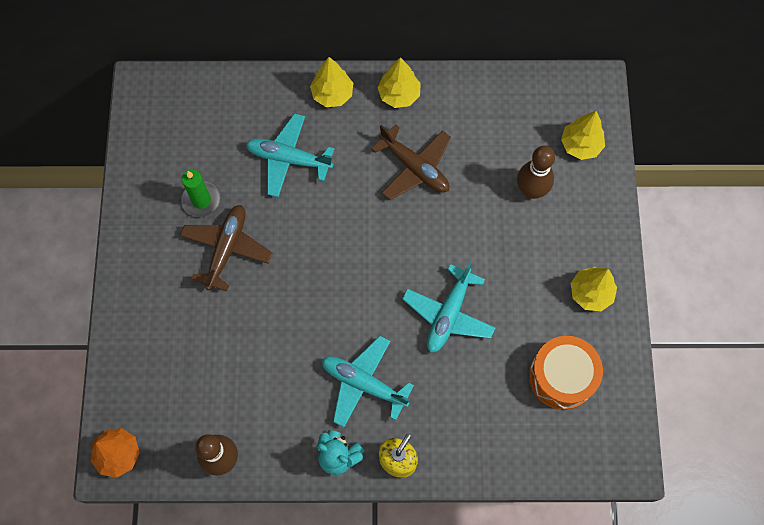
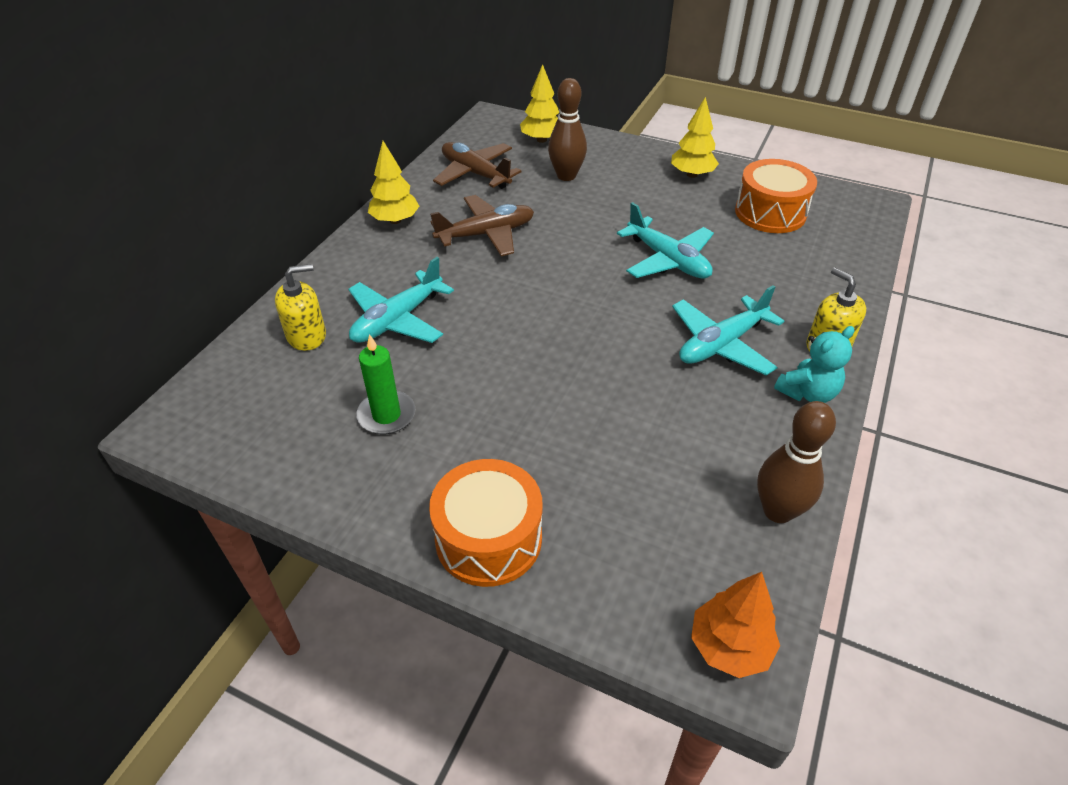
camera: 65 degrees left, 25 degrees down
(136, 303) = (488, 538): none -> orange drum
(226, 249) = (473, 411): brown plane -> brown plane (475, 174)
(247, 113) = (307, 336): none -> yellow soap dispenser
(332, 94) = (349, 263): yellow tree -> none

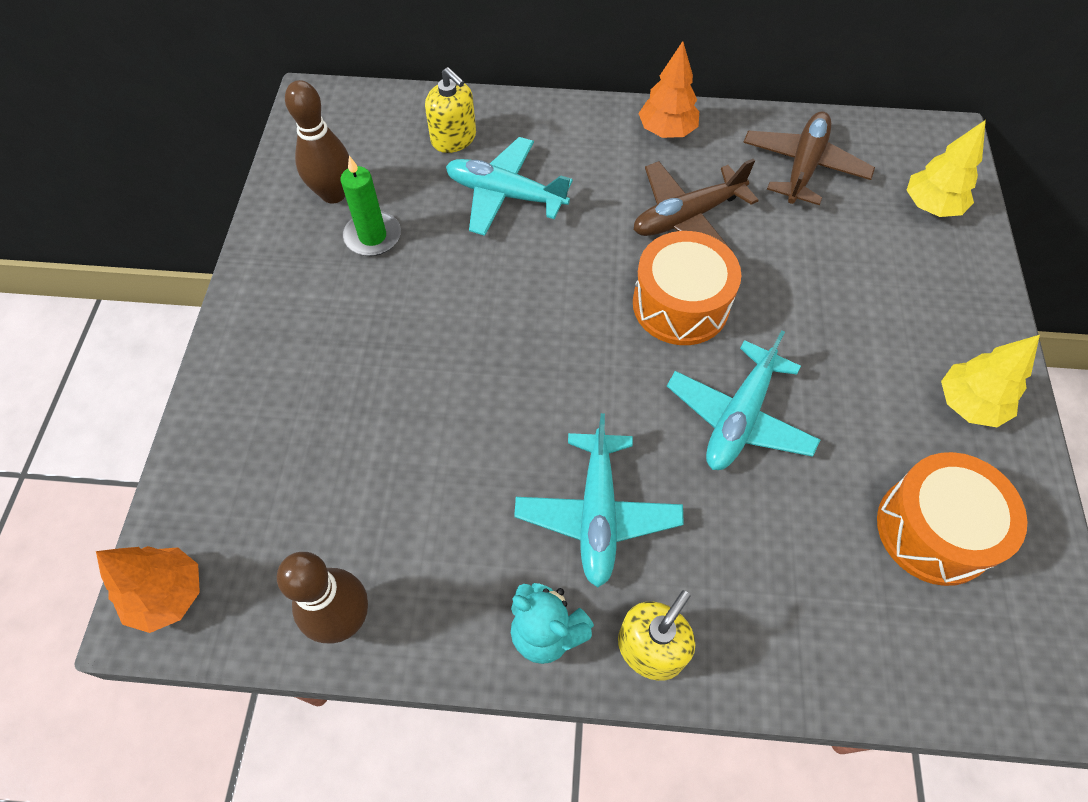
camera: 70 degrees right, 15 degrees up
(395, 220) = (666, 131): yellow tree -> orange tree
(486, 234) = (687, 217): brown plane -> brown plane turned 105 degrees clockwise
(488, 538) = (249, 363): orange drum -> orange drum (680, 304)
(566, 176) = (862, 257): brown bowling pin -> brown bowling pin (333, 194)
(722, 344) = (597, 513): turquoise plane -> turquoise plane turned 120 degrees counterclockwise

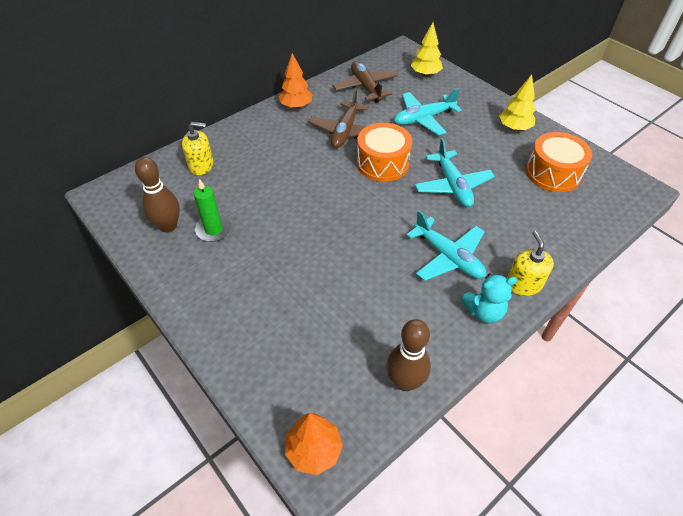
camera: 45 degrees left, 10 degrees down
(505, 195) = (257, 172): turquoise plane -> turquoise plane (423, 119)

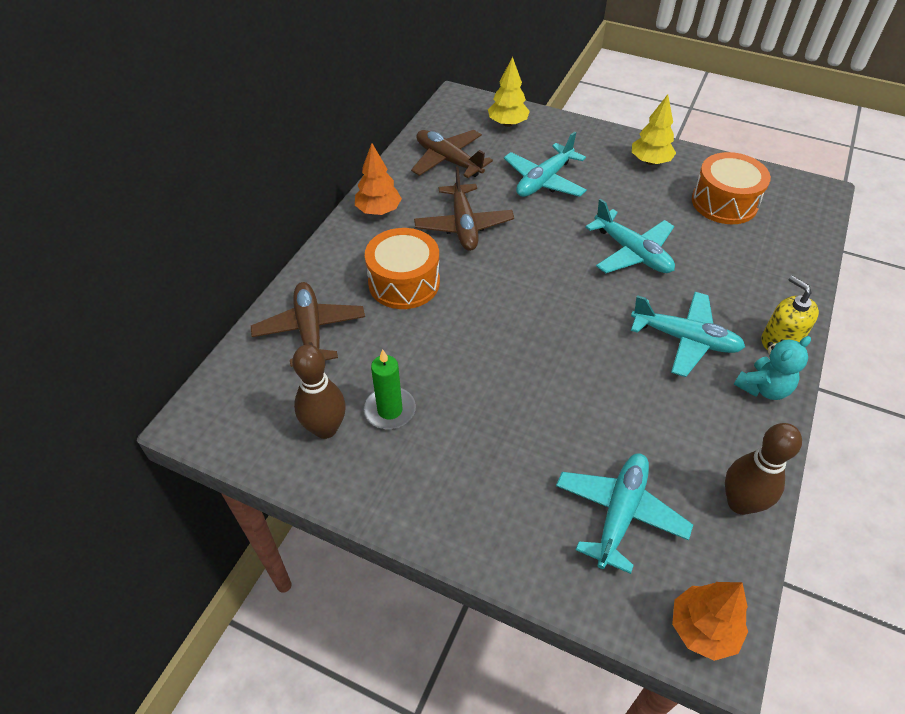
camera: 25 degrees left, 0 degrees up
(201, 165) = (310, 331): yellow soap dispenser -> brown plane
(313, 352) = (619, 513): none -> turquoise plane
(382, 163) = (536, 251): orange drum -> orange drum (404, 282)

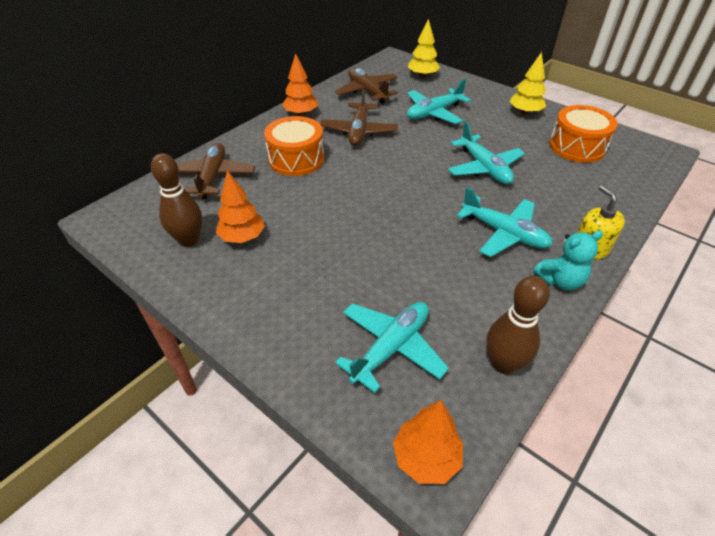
camera: 15 degrees right, 5 degrees down
(390, 410) = (242, 237): green candle -> orange tree

